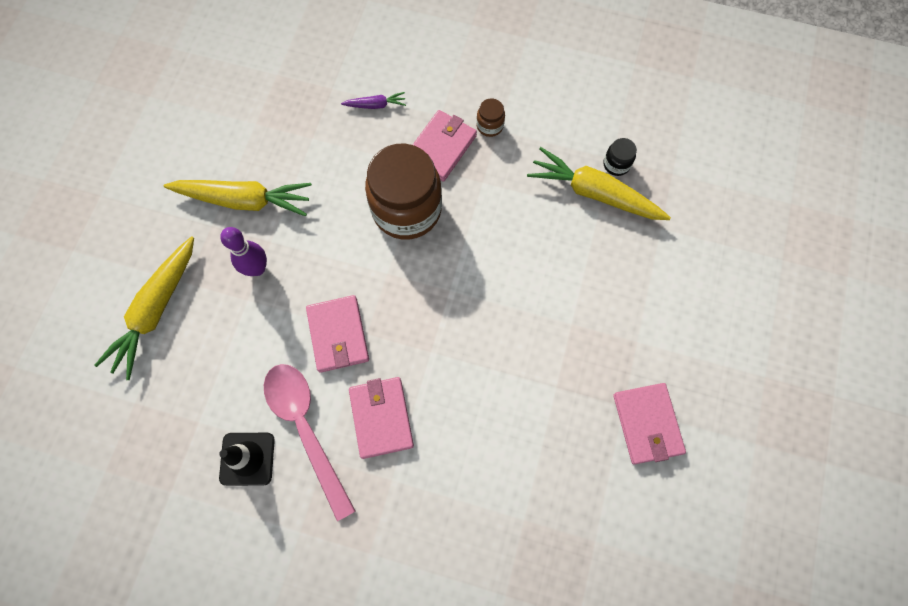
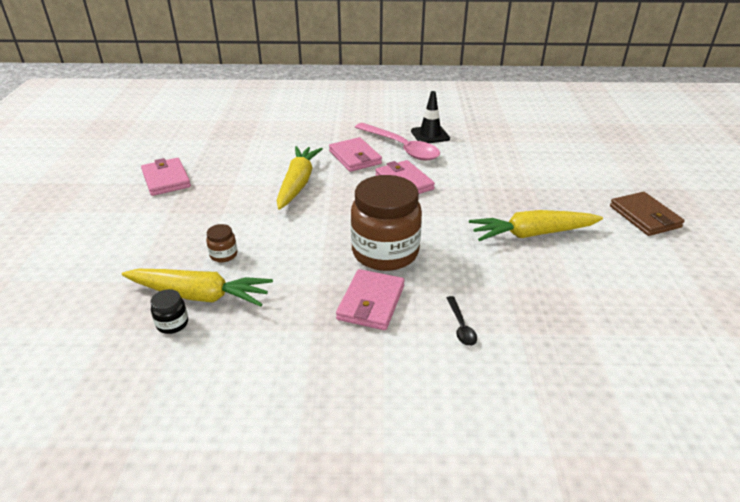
camera: 165 degrees right, 35 degrees down
(107, 198) = (644, 217): none -> brown wallet
(156, 310) = (541, 173): yellow carrot -> yellow carrot (298, 183)
(257, 268) = (488, 201): purple bowling pin -> none
(375, 105) = (461, 326): purple carrot -> black spoon
(490, 126) = (323, 332): brown jar -> brown jar (223, 255)

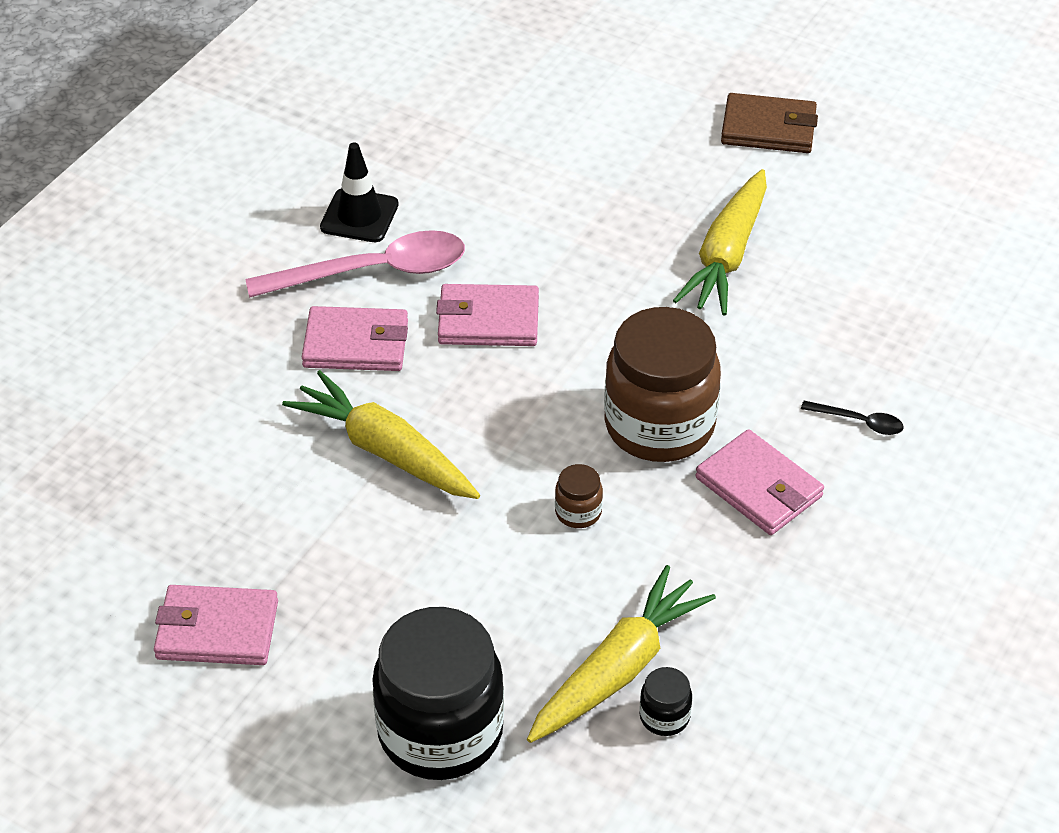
camera: 60 degrees left, 10 degrees up
(131, 253) = (440, 732): none -> black jar
(223, 255) = (532, 613): brown jar -> brown jar (578, 512)

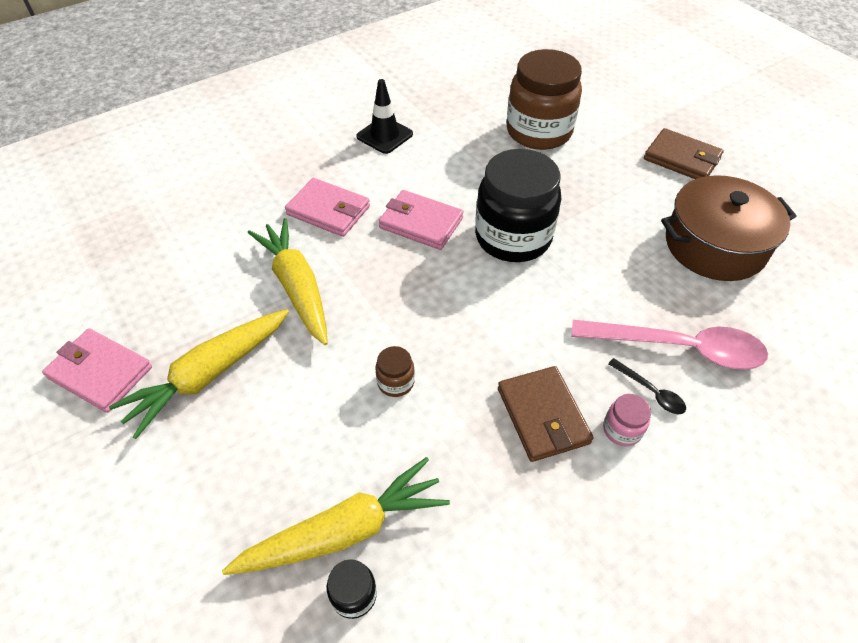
camera: 25 degrees right, 5 degrees up
(373, 272) = (370, 170): pink spoon -> pink spoon (679, 348)
(440, 732) = (180, 525): black jar -> black jar (513, 237)
(659, 425) = (493, 337): brown jar -> brown jar (539, 132)
(726, 255) = (609, 232): yellow carrot -> yellow carrot (209, 375)
(759, 487) = (543, 415): pink wallet -> brown wallet
(847, 471) = (622, 430): none -> pink jar
(856, 231) = (715, 245): none -> brown pot

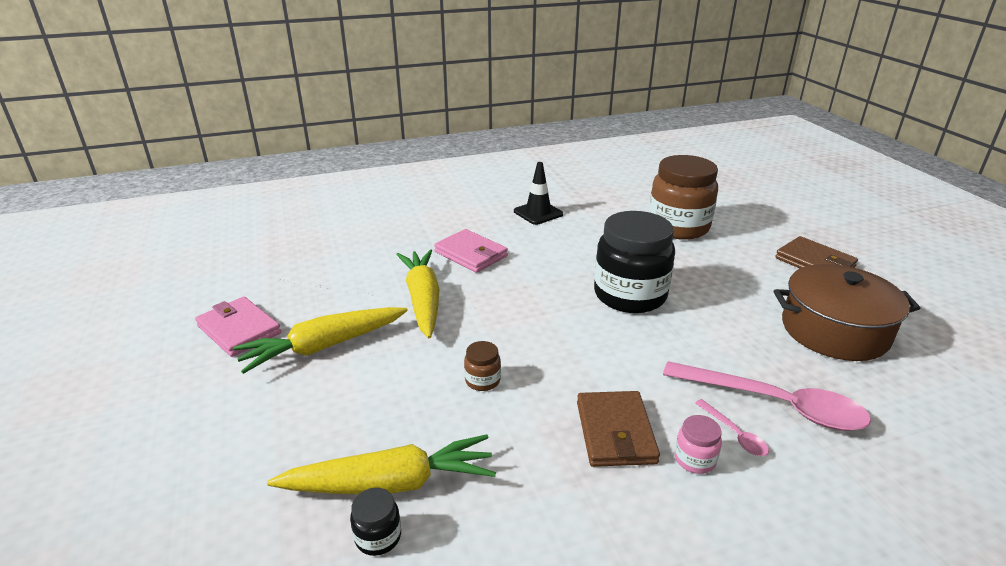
camera: 15 degrees right, 20 degrees down
(421, 223) = (548, 273): pink wallet -> none
(650, 392) = (734, 434): black spoon -> pink spoon

